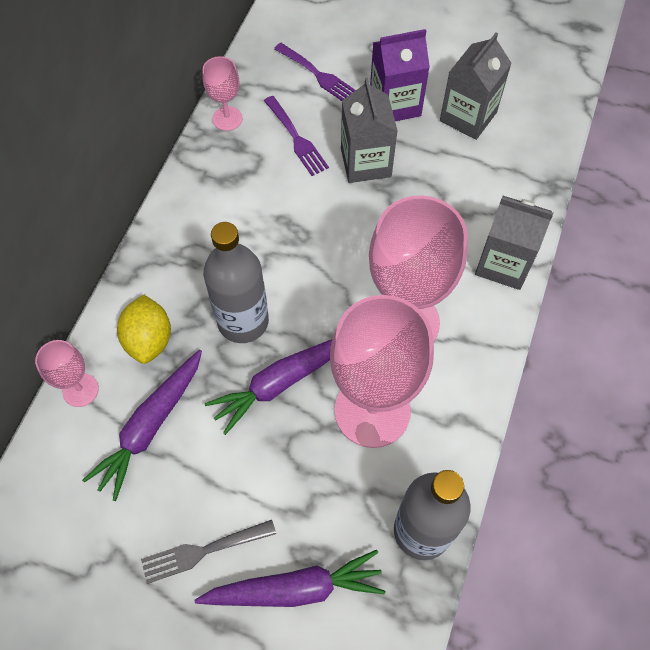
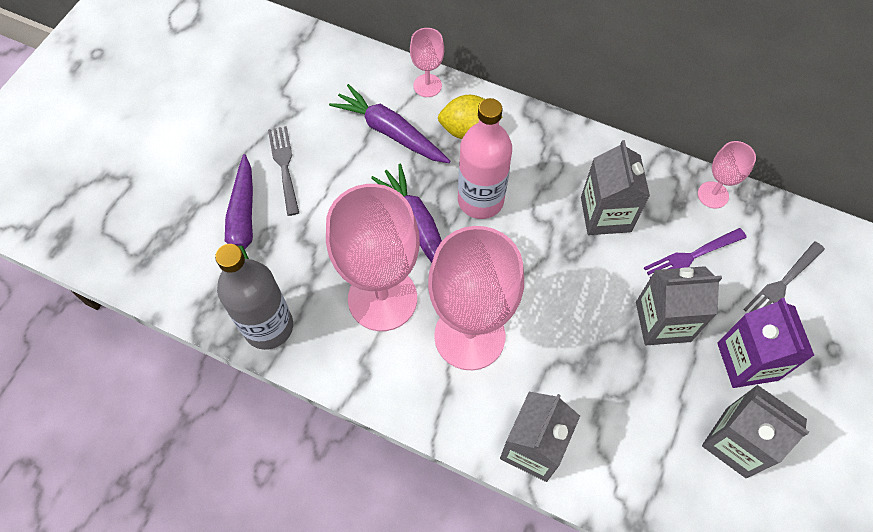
camera: 95 degrees right, 0 degrees up
(243, 321) = (480, 200): grey bottle -> pink bottle
(254, 206) = (605, 214): none -> grey carton
(318, 75) = (782, 284): purple fork -> grey fork

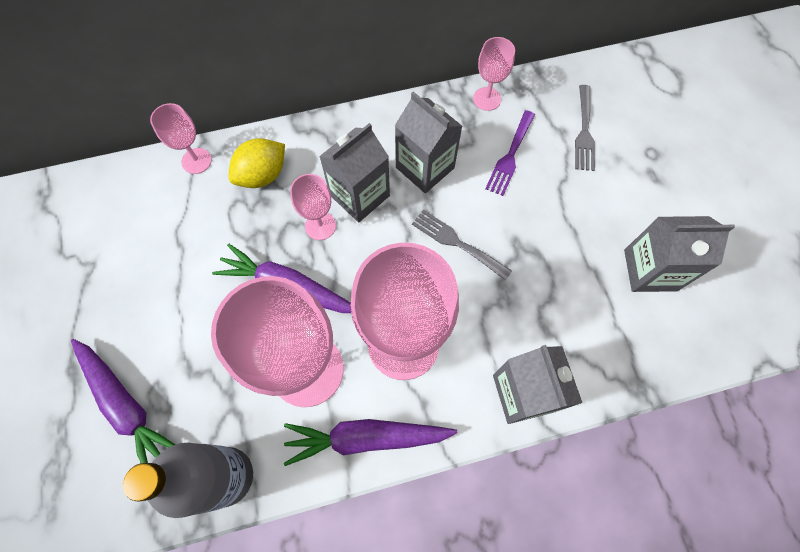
camera: 40 degrees left, 5 degrees up
(284, 166) = (121, 321): grey fork -> grey fork (457, 243)
(390, 132) = (196, 222): purple carrot -> purple carrot (366, 438)
(480, 200) = (320, 226): pink bottle -> pink goblet
(663, 321) = (531, 219): grey carton -> grey carton (359, 195)
(747, 361) = (608, 205): purple carton -> none

